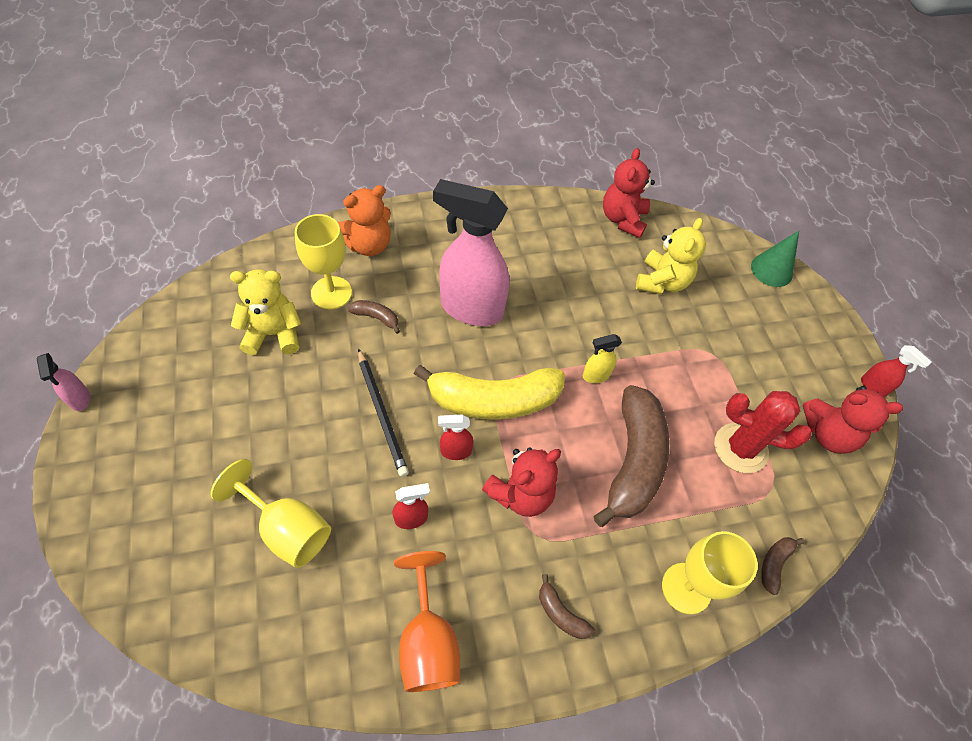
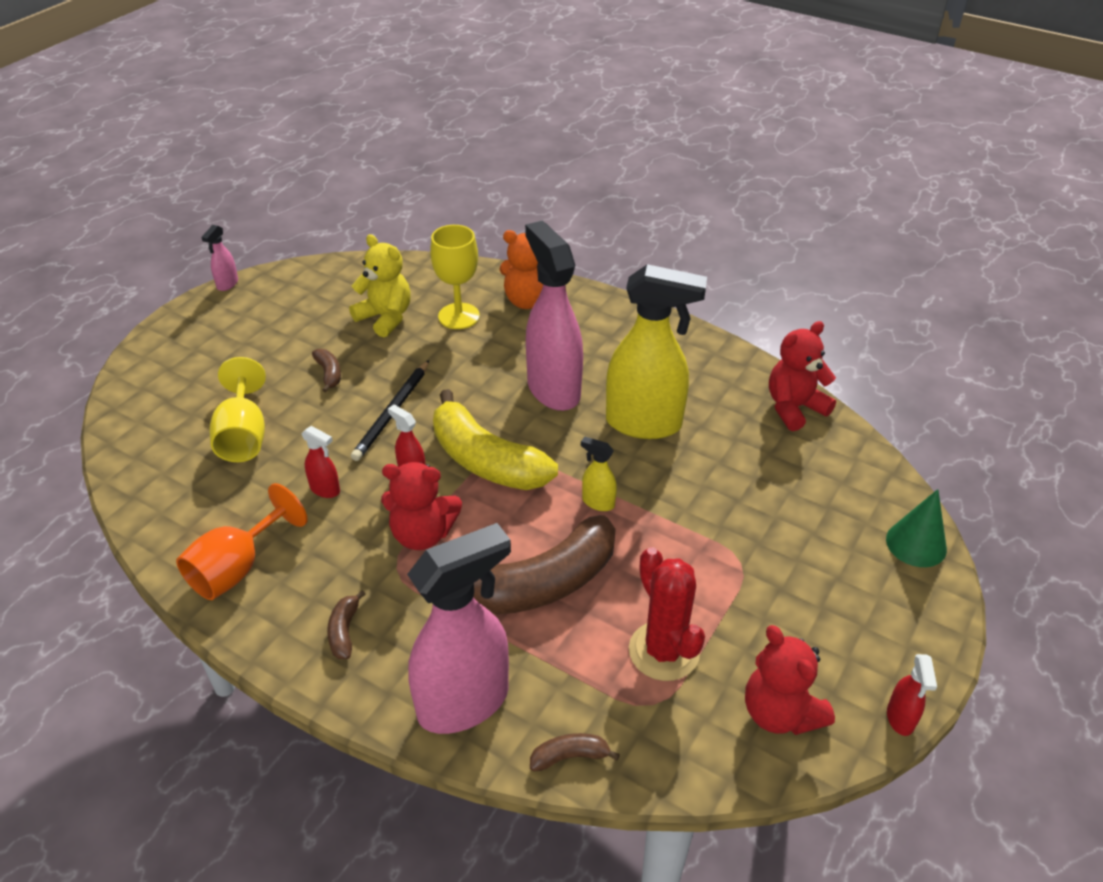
camera: 50 degrees right, 15 degrees down
(376, 318) = (470, 351): brown banana -> brown banana (329, 374)
(556, 293) = (644, 424): none -> yellow spray bottle
(662, 282) = (766, 477): yellow teddy bear -> none
(686, 588) = (464, 702): yellow goblet -> pink spray bottle

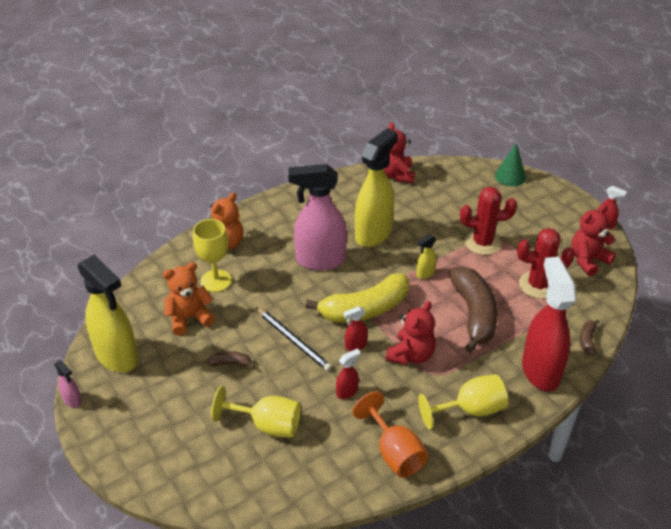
camera: 65 degrees left, 0 degrees up
(301, 290) = (117, 356): none -> yellow spray bottle
(344, 631) = (470, 410): brown banana -> yellow goblet
(385, 318) = (189, 318): yellow teddy bear -> orange teddy bear
(464, 702) = (540, 371): pink spray bottle -> red spray bottle
(716, 551) = (482, 243): none -> red cactus
(780, 713) = (588, 260): red teddy bear -> red teddy bear turned 150 degrees clockwise

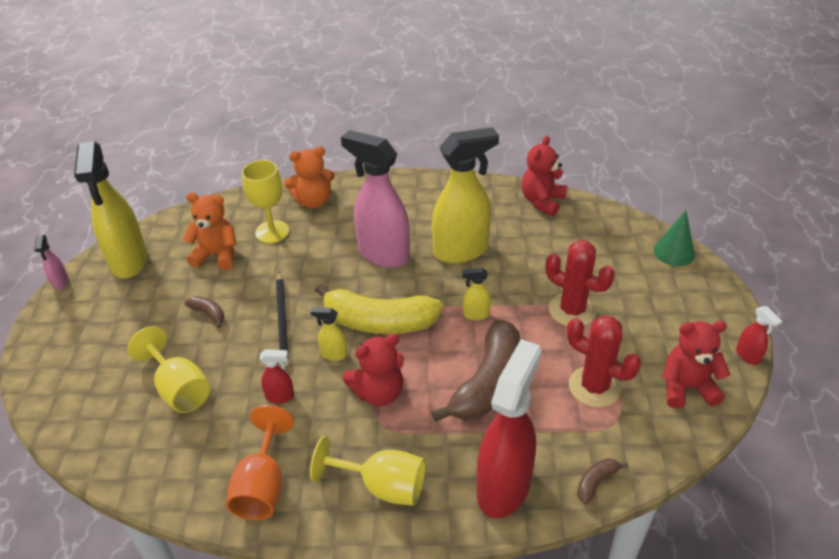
camera: 35 degrees right, 0 degrees up
(355, 346) = (333, 354): red spray bottle -> yellow spray bottle

